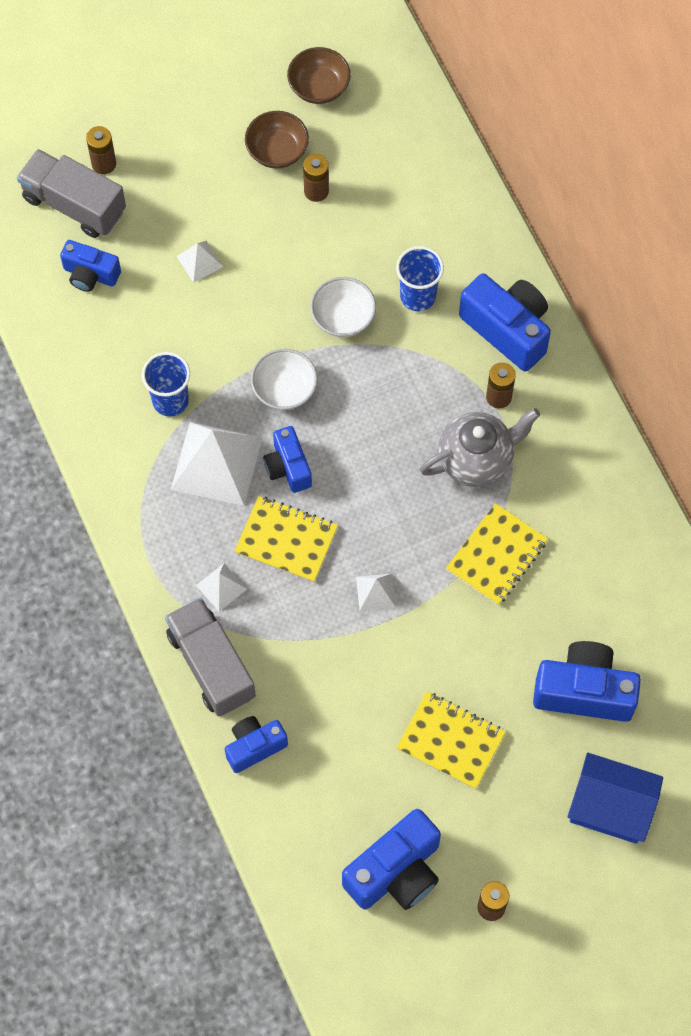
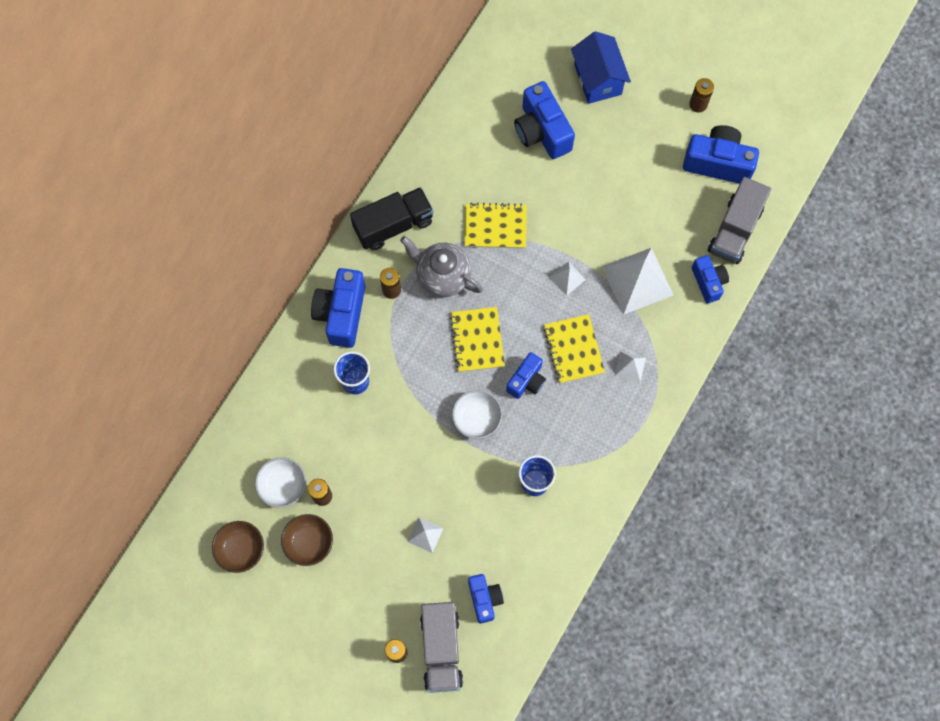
camera: 125 degrees left, 5 degrees up
(211, 665) = (680, 339): grey truck -> grey truck (735, 230)
(216, 463) = (555, 425): white pyramid -> white pyramid (637, 280)
(254, 747) = (708, 282): blue camera -> blue camera turned 135 degrees counterclockwise
(343, 317) = (402, 417): white bowl -> white bowl (283, 486)
(450, 741) = (624, 181): yellow notebook -> yellow notebook (477, 340)
(577, 448) = (393, 225): none -> black truck

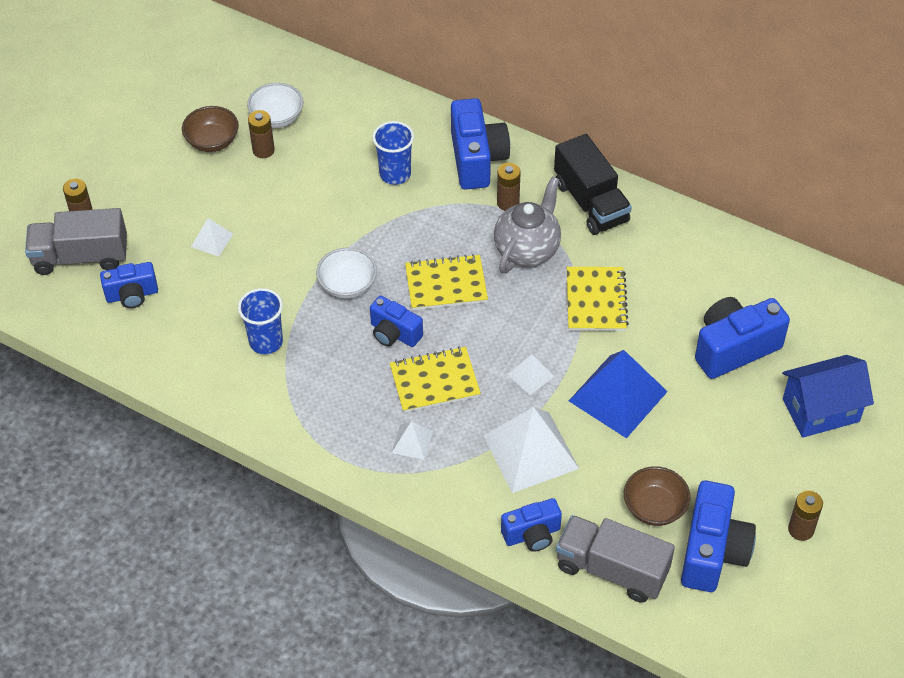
camera: 90 degrees right, 20 degrees down
(241, 549) = (210, 87): brown bowl -> brown bowl (654, 507)
(341, 313) = (477, 159): blue camera -> blue camera turned 75 degrees clockwise
(586, 216) = (618, 396): none -> blue pyramid

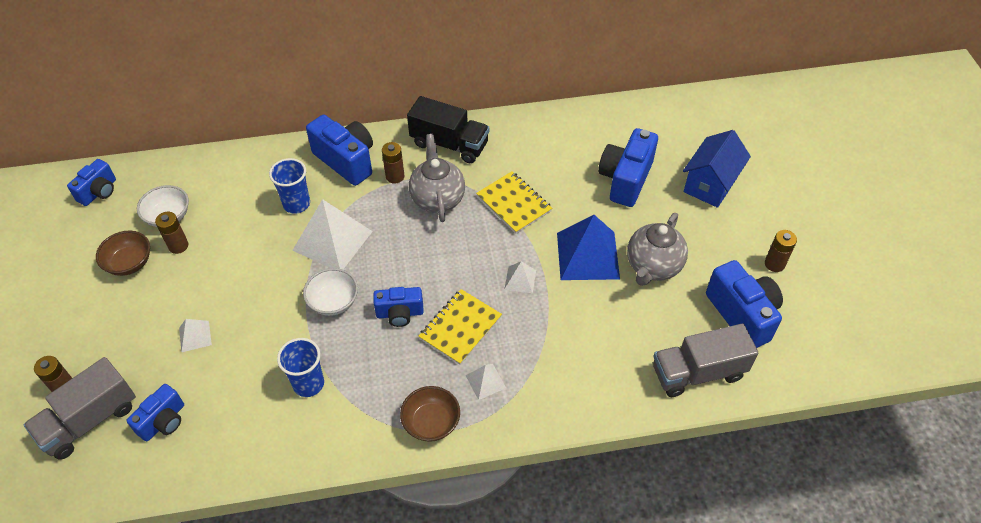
camera: 40 degrees left, 0 degrees up
(446, 284) = (404, 256): yellow notebook -> none
(530, 452) = (570, 331): white pyramid -> white pyramid (332, 240)
(532, 534) = (627, 387): blue camera -> blue camera (99, 192)
(654, 507) = (681, 312): brown bowl -> brown bowl (431, 423)
(671, 448) = (653, 267): none -> grey teapot

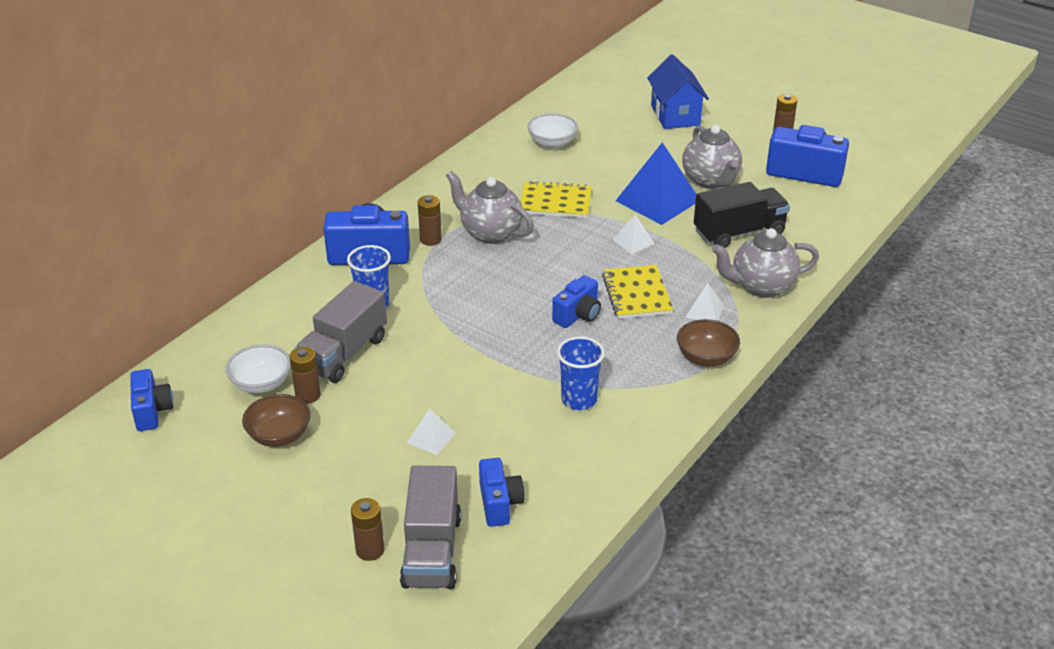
camera: 45 degrees left, 15 degrees down
(332, 240) = (446, 307): white pyramid -> none
(333, 302) = (513, 342): white bowl -> white bowl (552, 143)
(449, 144) = (442, 196): black truck -> black truck (739, 233)
(555, 395) = (761, 286): none -> grey teapot
(625, 179) = (613, 144): blue camera -> none
(698, 372) = (826, 217): grey truck -> grey truck (344, 353)

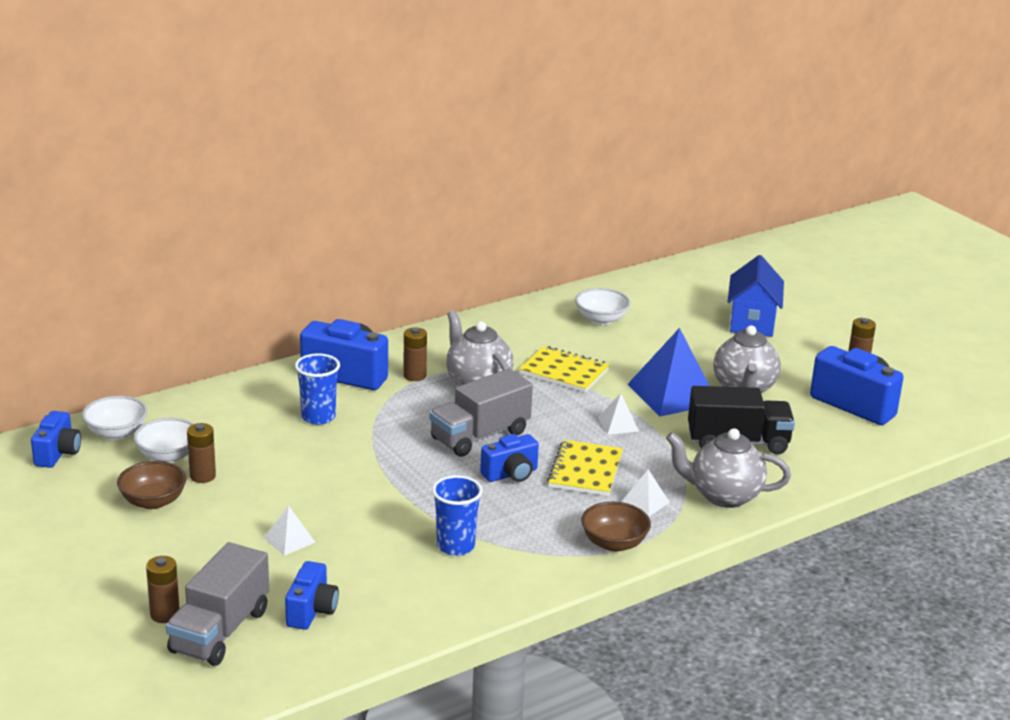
camera: 20 degrees right, 10 degrees down
(195, 373) = (116, 433): none -> white bowl
(344, 353) = (261, 450): grey truck -> grey truck (480, 436)

